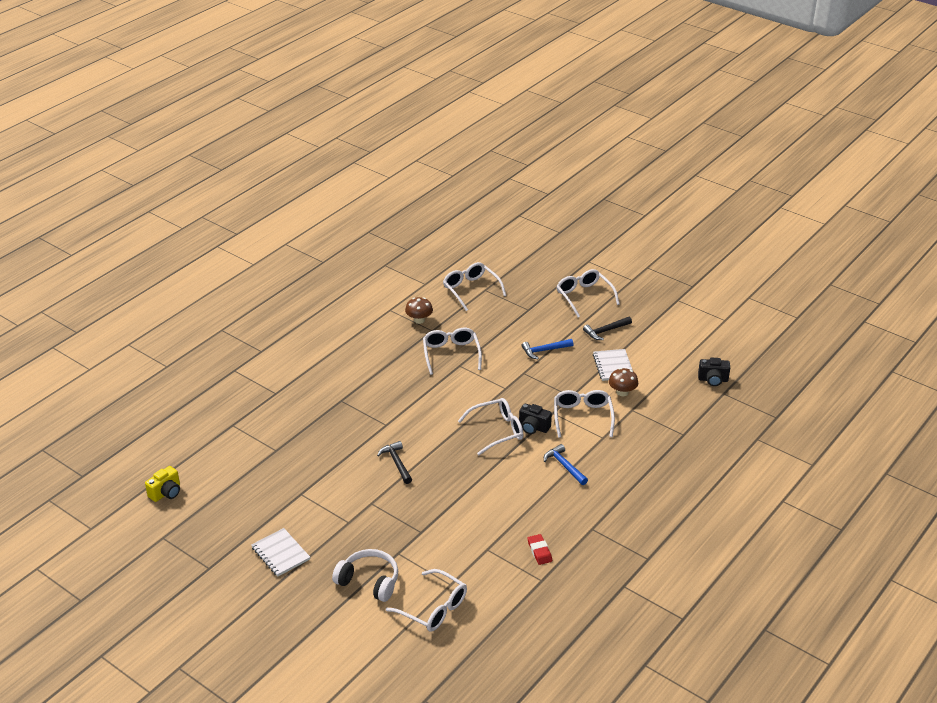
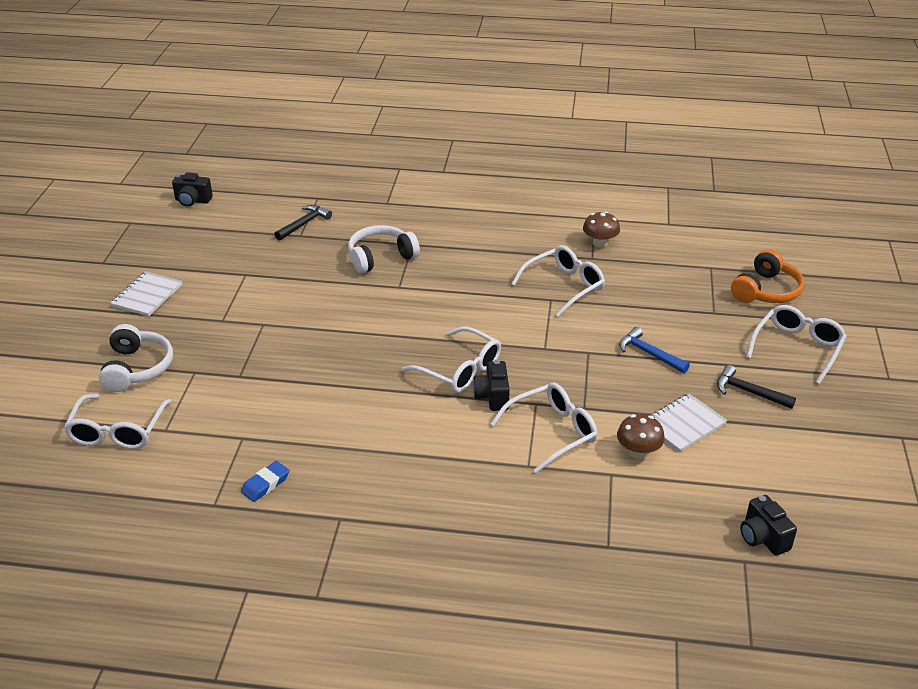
camera: 60 degrees right, 0 degrees up
(166, 493) = (192, 201): yellow camera -> black camera
(343, 420) = (380, 257): none -> white headphones
(396, 462) = (342, 317): black hammer -> black hammer (304, 224)
(471, 290) = (697, 258): white glasses -> none
(525, 281) = (766, 291): none -> orange headphones
(539, 551) = (265, 484): red eraser -> blue eraser
(564, 466) = (442, 449): blue hammer -> none

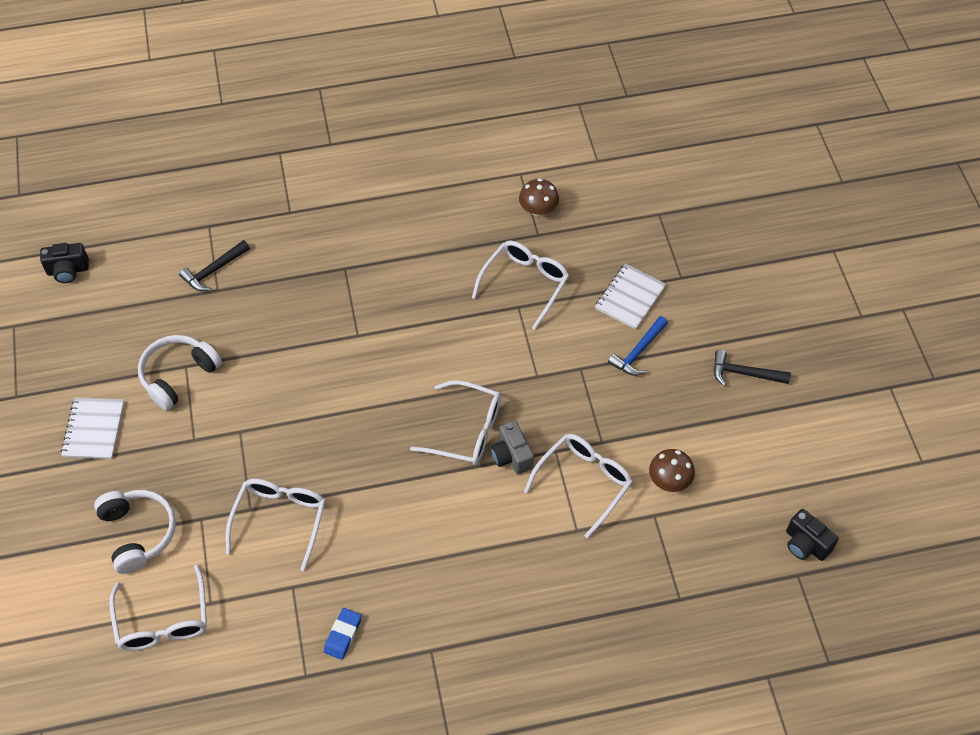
camera: 20 degrees left, 20 degrees up
(304, 224) = (213, 271): black hammer -> black hammer turned 150 degrees counterclockwise
(380, 257) = (320, 297): white headphones -> white headphones (178, 375)
(492, 397) = (511, 456): black camera -> grey camera
(649, 353) = (638, 352): blue hammer -> blue hammer turned 75 degrees counterclockwise
(683, 424) = (698, 433): white notebook -> white notebook (630, 298)
(766, 291) = (721, 232): orange headphones -> none
(797, 348) = (771, 303): white glasses -> white glasses (280, 521)

